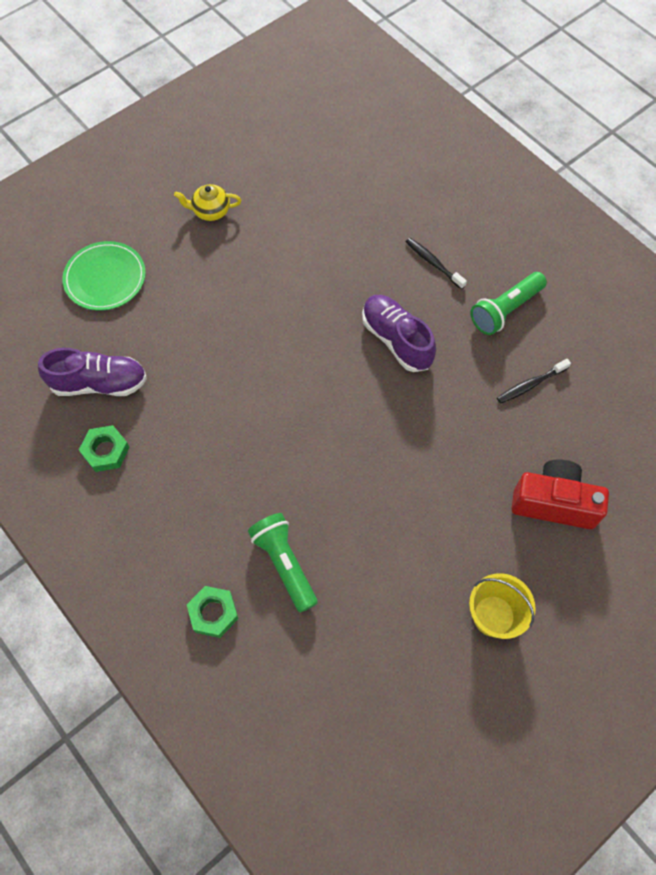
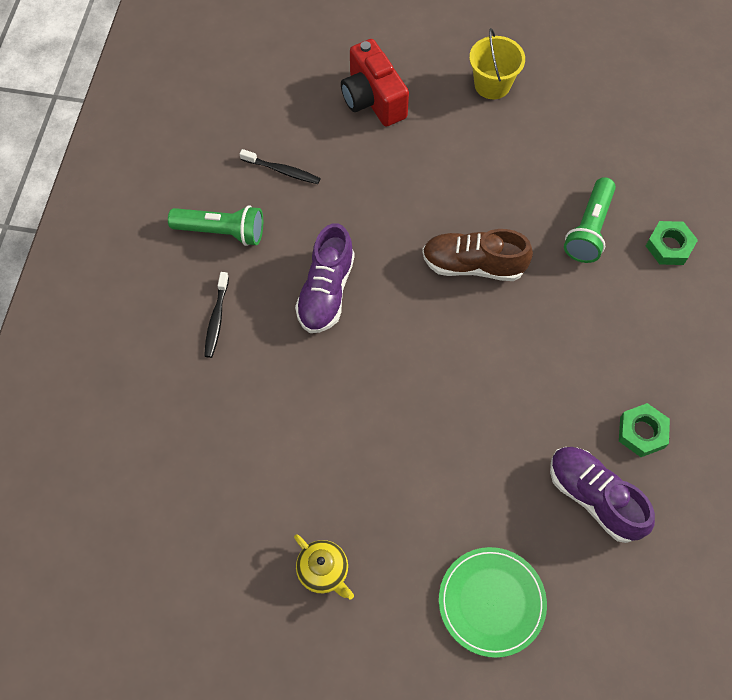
camera: 130 degrees left, 0 degrees up
(331, 451) = (473, 265): none -> brown shoe

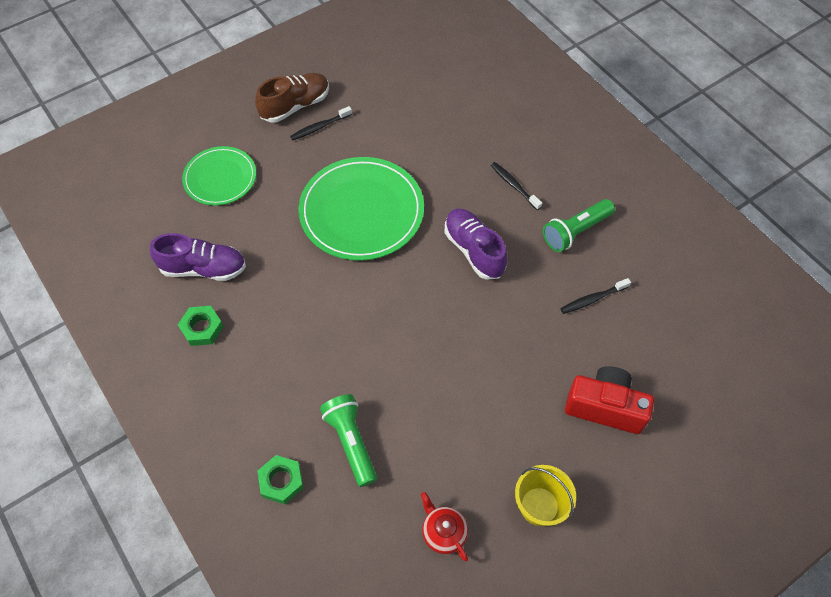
camera: 135 degrees right, 5 degrees down
(324, 571) = (320, 127): yellow teapot -> black toothbrush
(384, 422) = (361, 211): none -> green plate
(473, 265) = (404, 344): brown shoe -> brown shoe (295, 106)
(576, 122) = (443, 532): none -> red teapot

